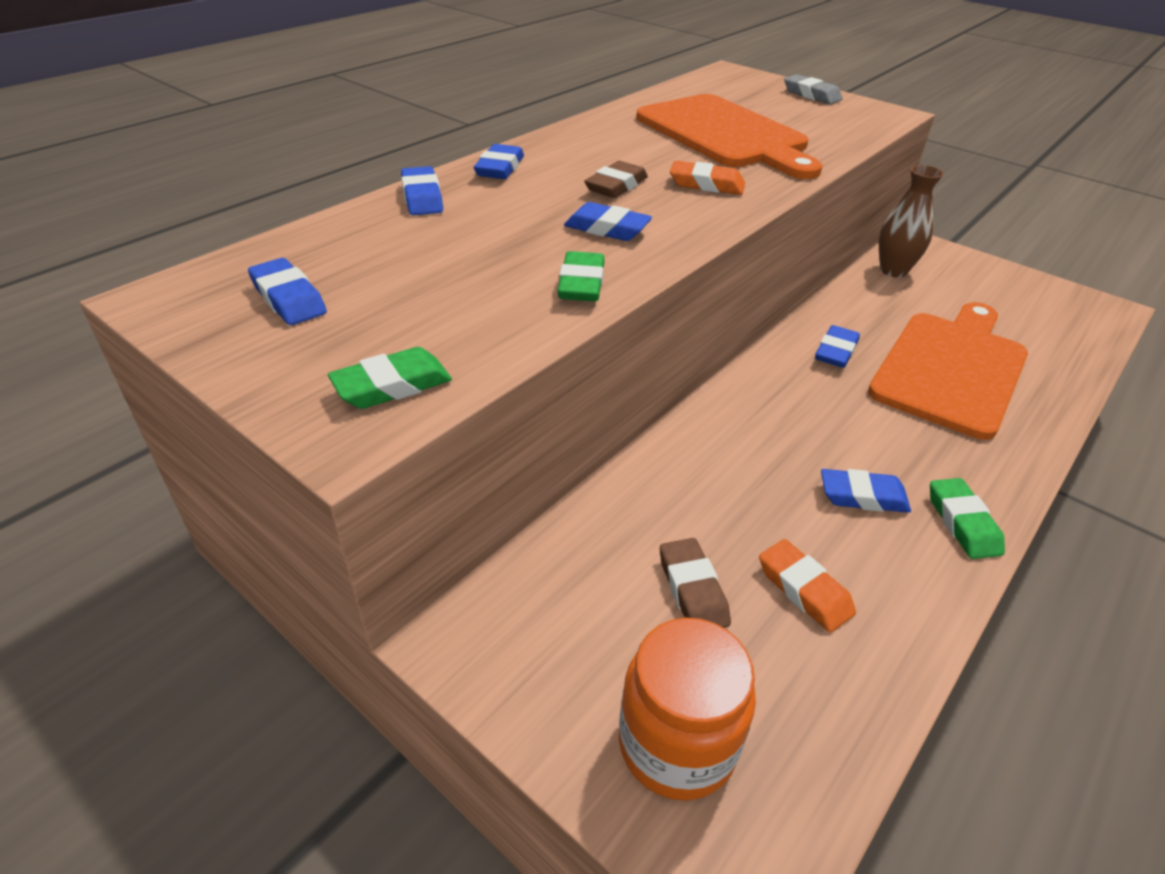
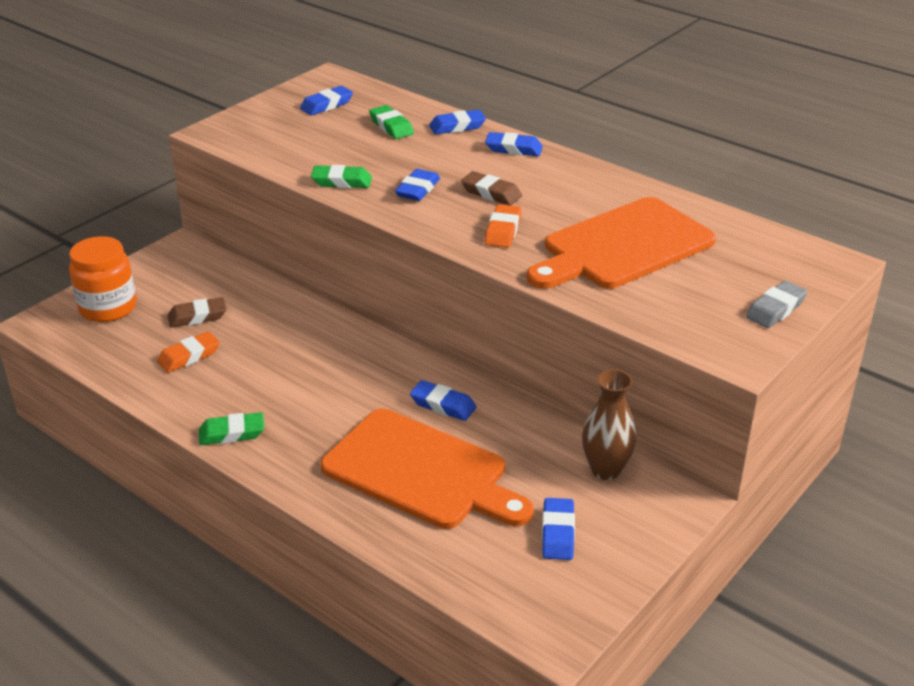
camera: 90 degrees right, 5 degrees down
(392, 386) = (245, 138): green eraser -> green eraser (391, 126)
(863, 496) = (263, 391): blue eraser -> blue eraser (557, 533)

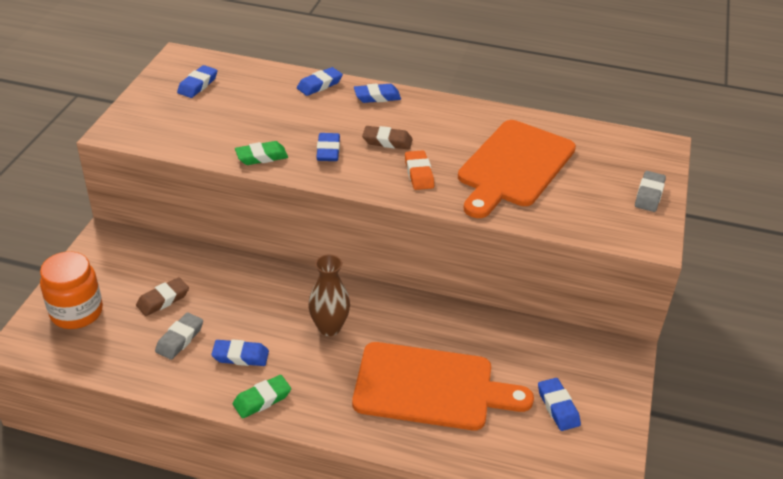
camera: 25 degrees left, 5 degrees up
(189, 356) = (180, 339): orange eraser -> grey eraser
(391, 126) = (266, 95): green eraser -> none
(443, 405) = (411, 325): blue eraser -> blue eraser (240, 356)
(605, 470) = (559, 344): brown vase -> brown vase (329, 327)

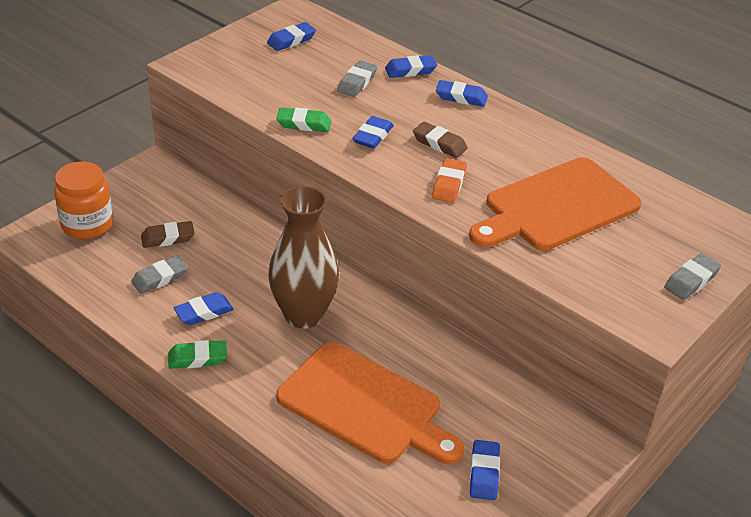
camera: 25 degrees right, 0 degrees up
(240, 356) = (204, 312): blue eraser -> blue eraser turned 60 degrees counterclockwise
(282, 107) = (357, 82): none -> grey eraser
(329, 327) = (303, 315): brown vase -> brown vase, size x1.56

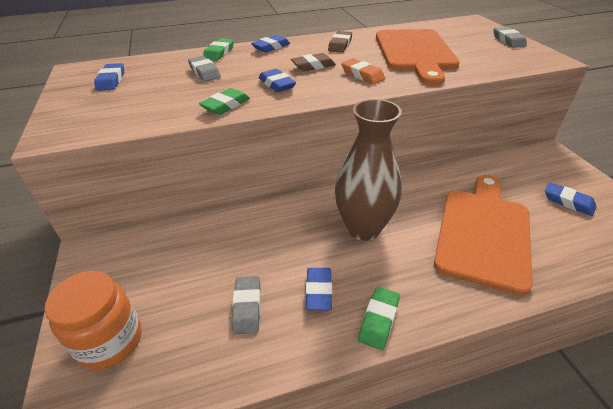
camera: 55 degrees left, 0 degrees up
(168, 238) = (197, 279): brown eraser -> brown eraser (340, 45)
(365, 406) = (483, 233): orange cutting board -> orange cutting board turned 45 degrees counterclockwise
(410, 70) = (219, 53): blue eraser -> green eraser

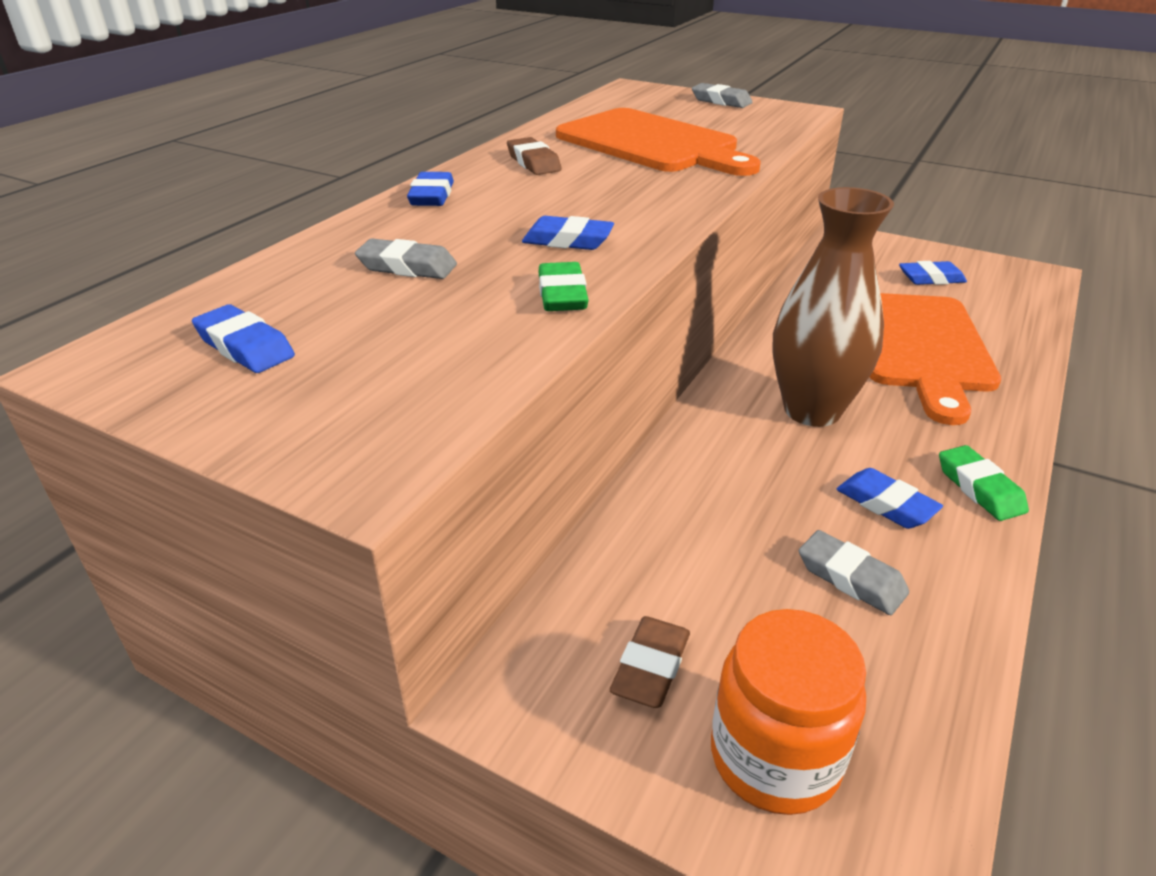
camera: 45 degrees left, 5 degrees down
(219, 53) = (358, 232): green eraser -> none
(313, 66) = (561, 200): brown eraser -> brown eraser (651, 667)
(362, 75) = (652, 190): orange eraser -> none
(483, 233) = (919, 347): orange cutting board -> orange cutting board turned 150 degrees counterclockwise

